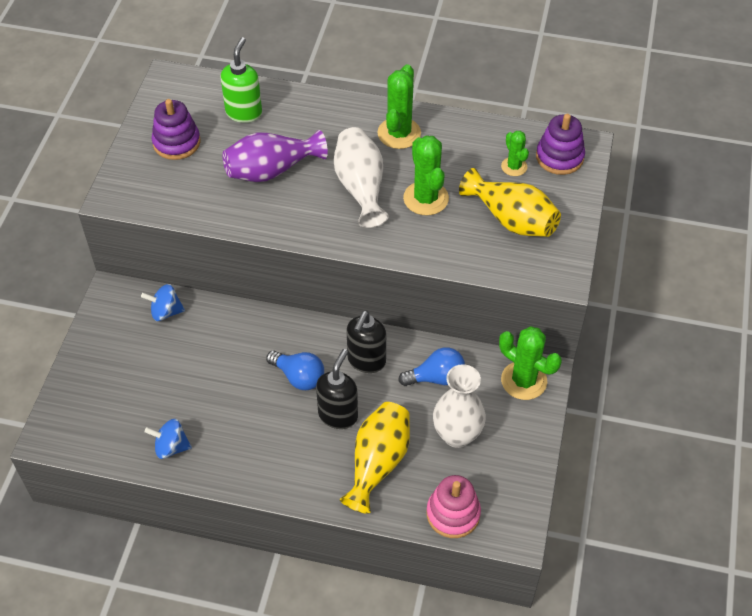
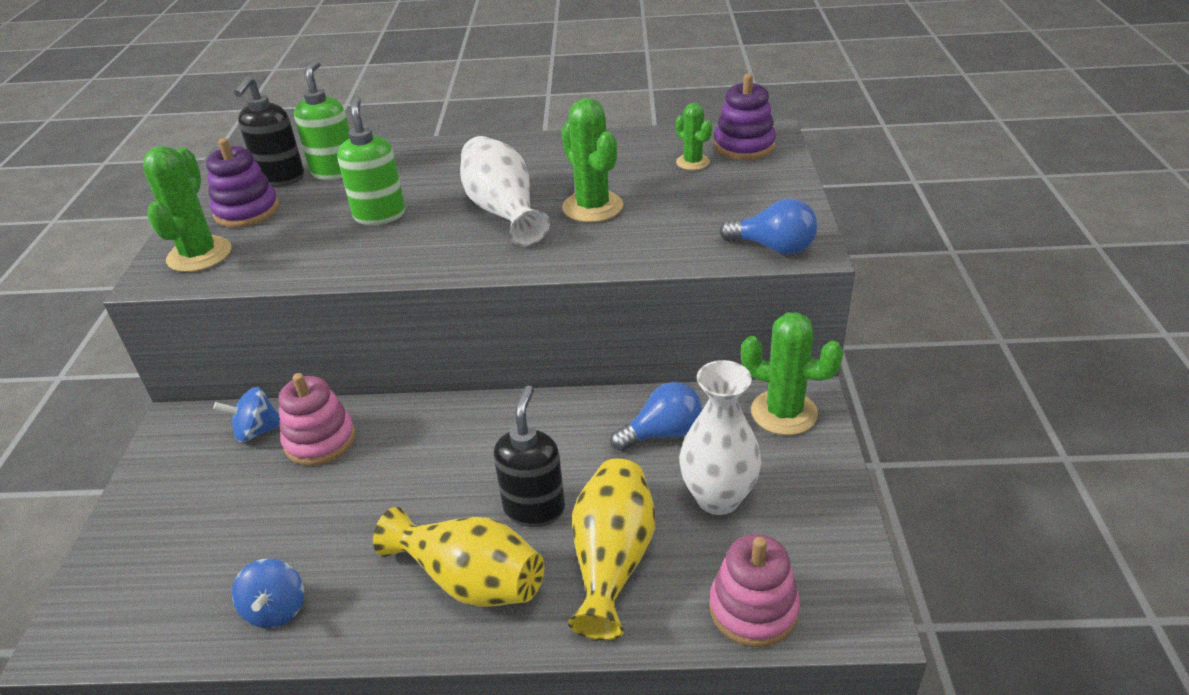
camera: 10 degrees left, 15 degrees down
(171, 447) = (276, 609): blue spinning top -> blue spinning top turned 90 degrees counterclockwise
(207, 329) = (320, 440): none -> pink stacking toy
(271, 170) = (380, 215): purple vase -> green soap dispenser
(299, 377) = (464, 472): blue light bulb -> blue light bulb (773, 247)
(366, 361) = (557, 433): black soap dispenser -> black soap dispenser (281, 179)
(399, 133) = (538, 158): green cactus -> green cactus (199, 255)
(511, 219) = (712, 207): yellow vase -> yellow vase (470, 580)

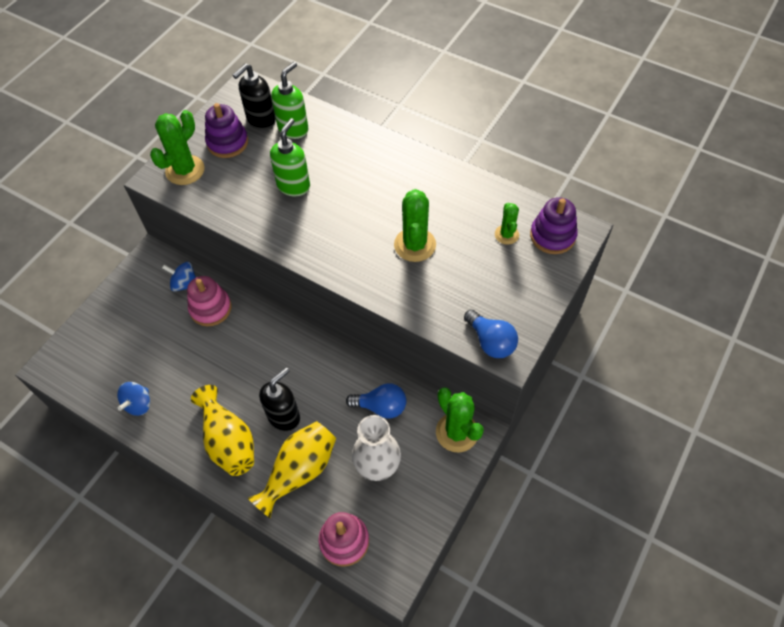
camera: 30 degrees right, 20 degrees up
(503, 211) = (362, 220): white vase -> none

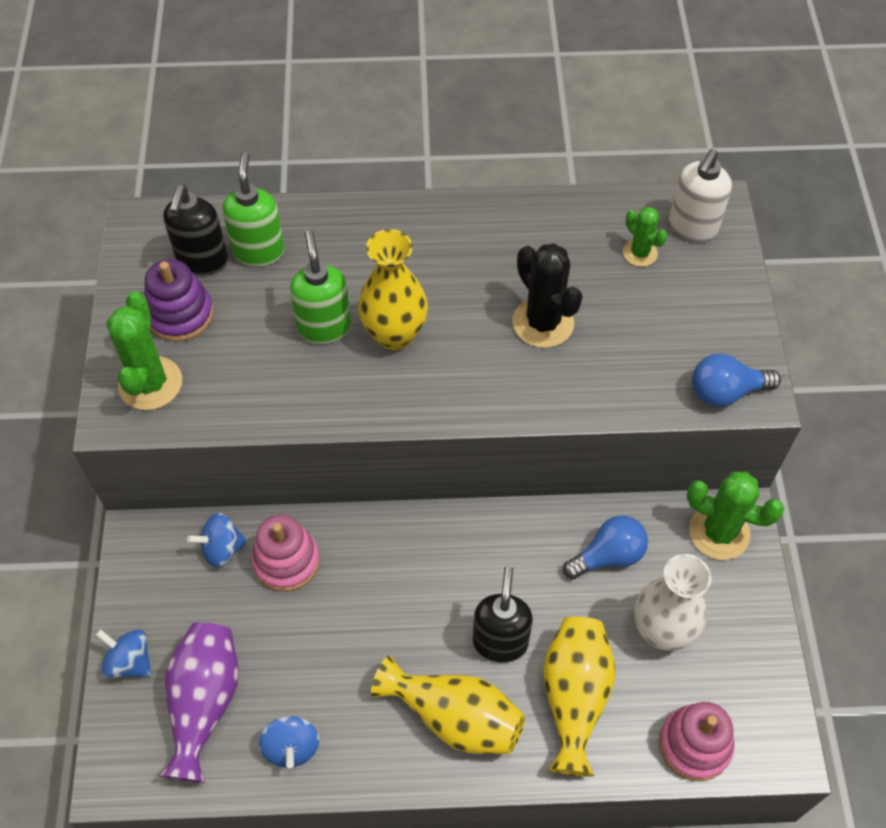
camera: 35 degrees left, 0 degrees up
(100, 314) = (130, 661): none -> blue spinning top
(116, 356) = (204, 703): none -> purple vase
(327, 209) = (394, 334): none -> yellow vase
(415, 245) = (543, 323): green cactus -> black cactus
(490, 342) = (725, 392): blue light bulb -> blue light bulb turned 150 degrees clockwise
(552, 236) = (692, 227): purple stacking toy -> white soap dispenser

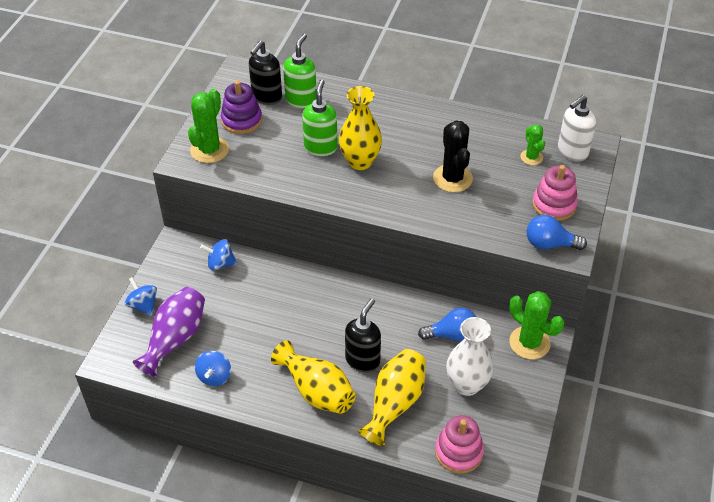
camera: 20 degrees right, 10 degrees down
(286, 561) = (255, 280): pink stacking toy -> pink stacking toy (554, 205)

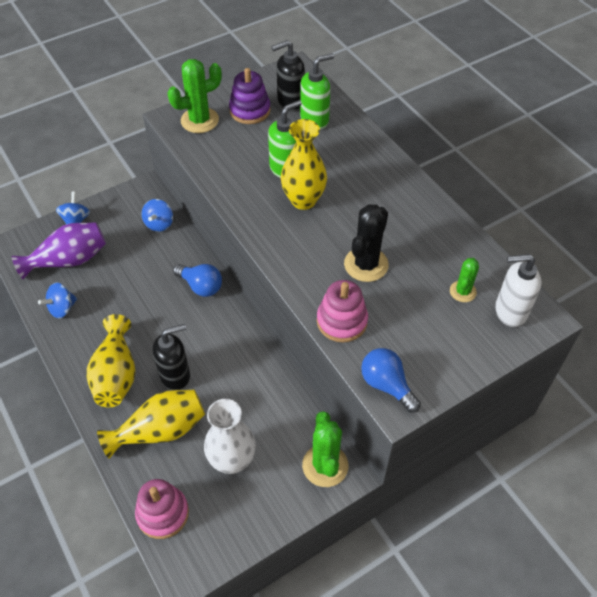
camera: 40 degrees right, 5 degrees up
(220, 264) = (159, 224): blue spinning top -> blue spinning top turned 120 degrees counterclockwise
(452, 335) = (267, 407): blue light bulb -> blue light bulb (201, 286)
(554, 205) = (433, 350): pink stacking toy -> pink stacking toy (342, 321)

